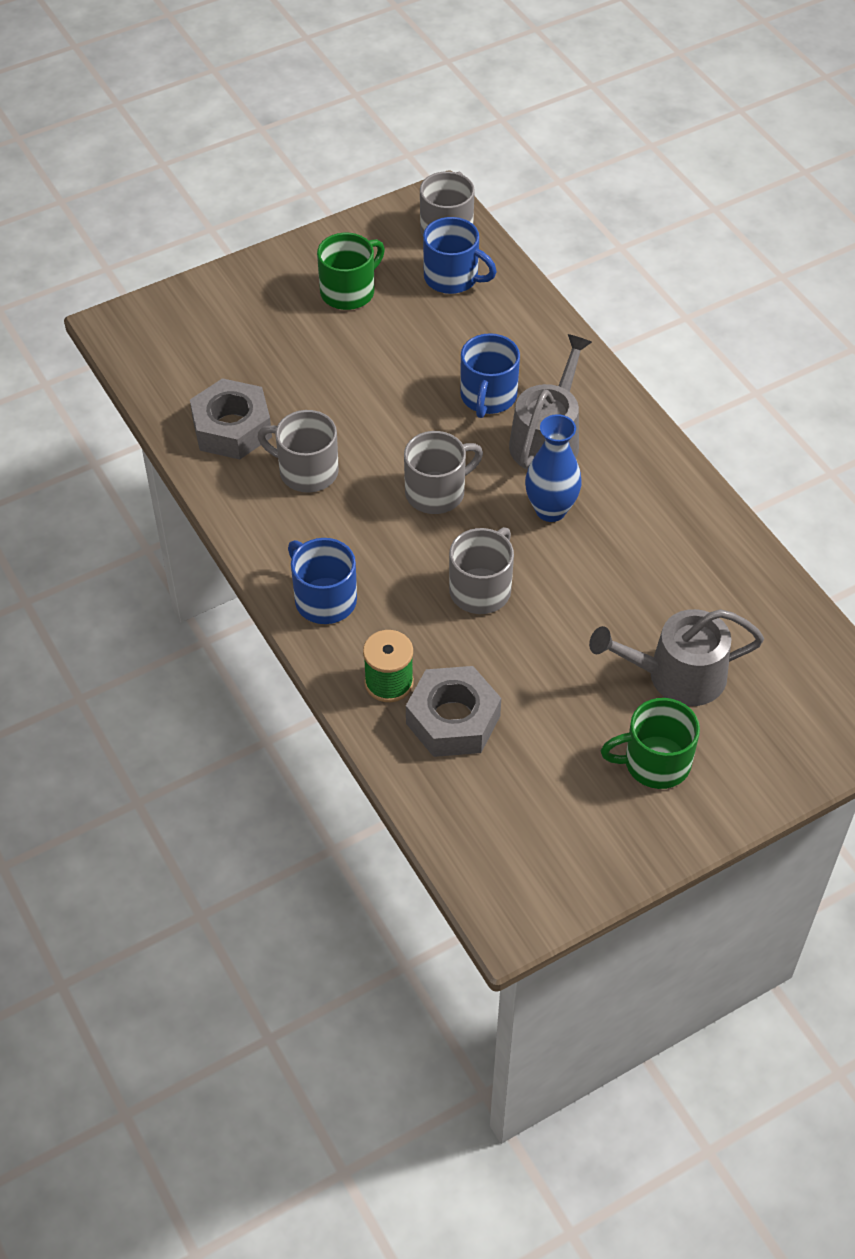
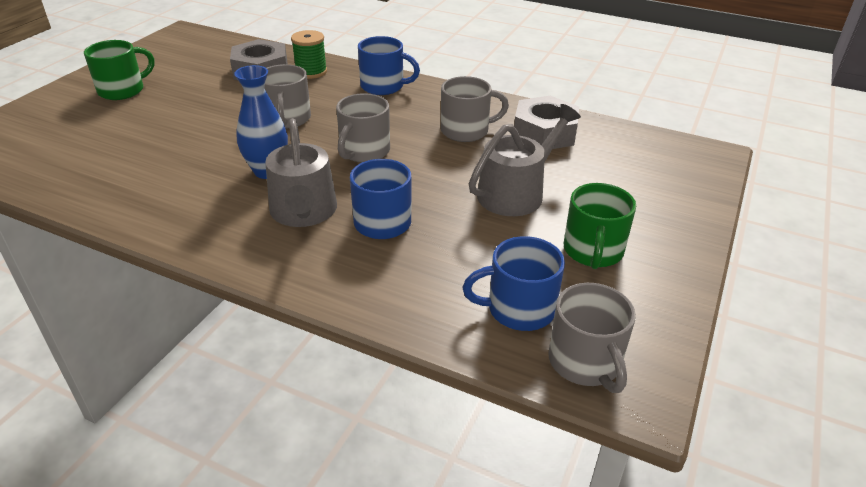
camera: 145 degrees right, 15 degrees down
(677, 675) = (121, 125): grey watering can -> grey watering can (516, 192)

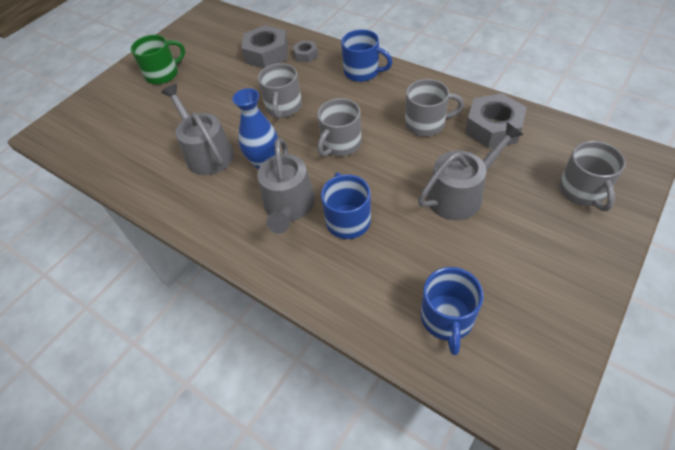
camera: 15 degrees right, 15 degrees up
(188, 164) = (207, 153): none -> grey watering can
(311, 72) = (306, 55): green spool -> grey nut
(518, 309) = (447, 319): blue mug -> blue mug turned 90 degrees counterclockwise
(585, 362) = (494, 378): grey mug -> grey mug (582, 191)
(593, 251) = (517, 262): green mug -> none

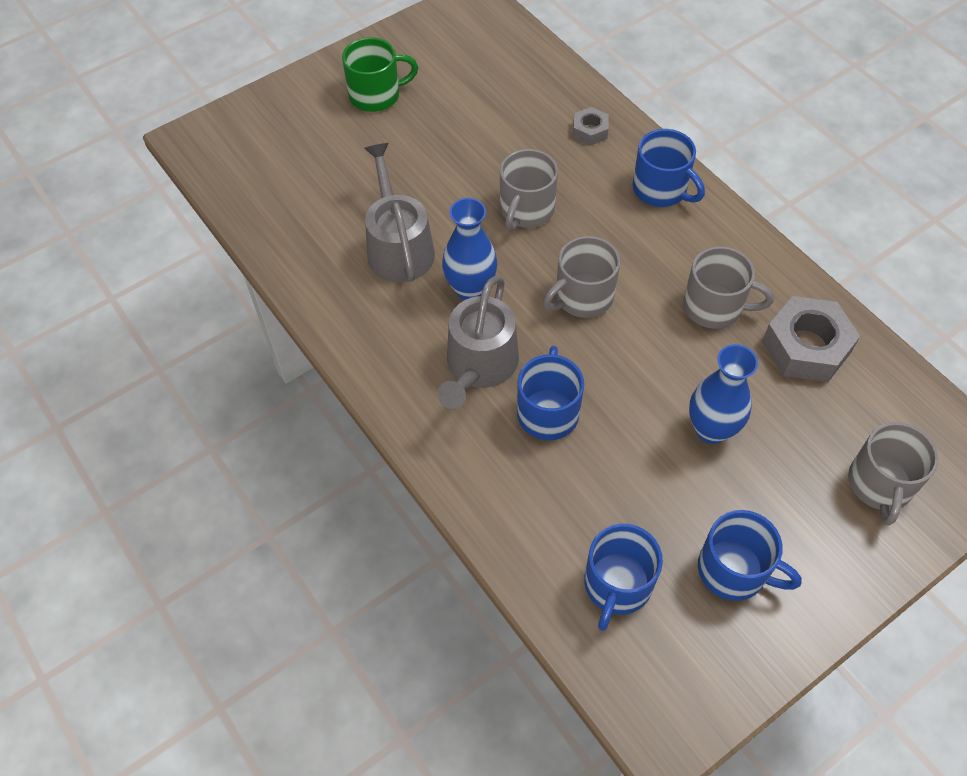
camera: 15 degrees right, 5 degrees up
(267, 54) = (534, 109): grey nut -> none
(460, 194) = (711, 429): grey watering can -> blue vase
(521, 278) = (734, 570): none -> blue mug

